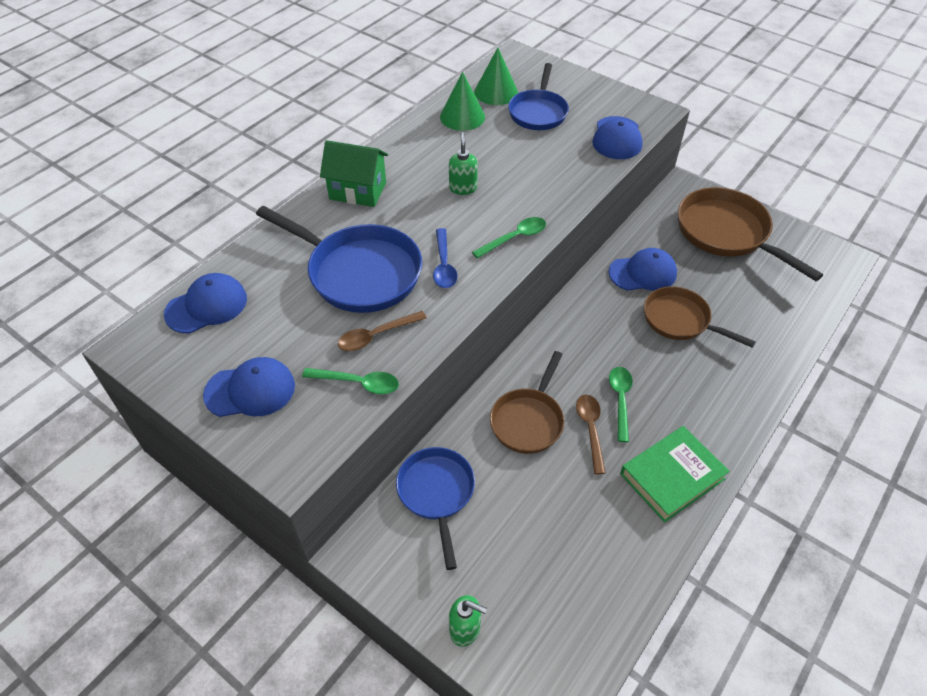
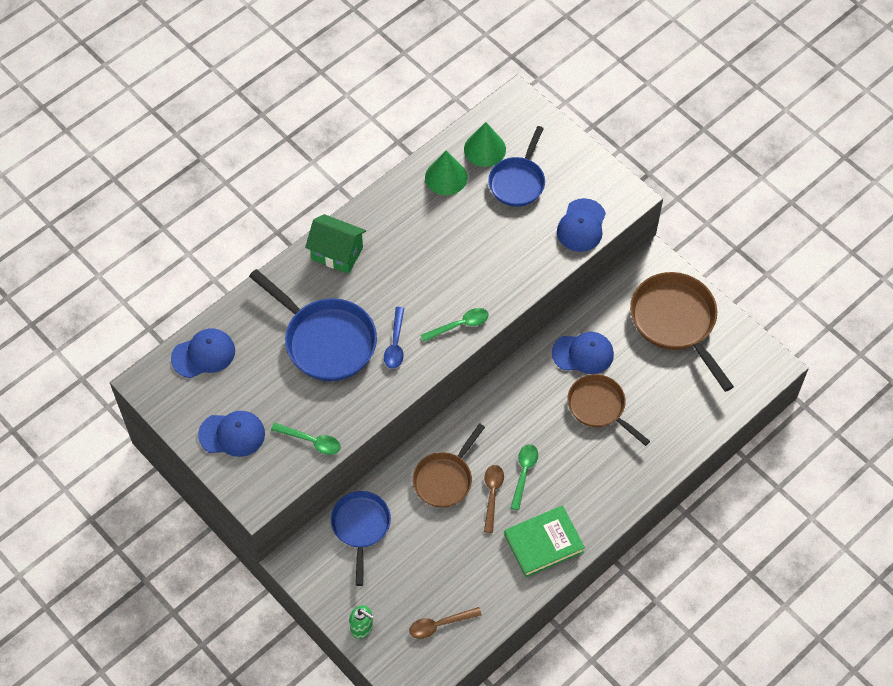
camera: 10 degrees right, 10 degrees up
(376, 336) = (330, 402): brown spoon -> brown spoon (439, 625)
(463, 188) = (428, 264): green soap dispenser -> none

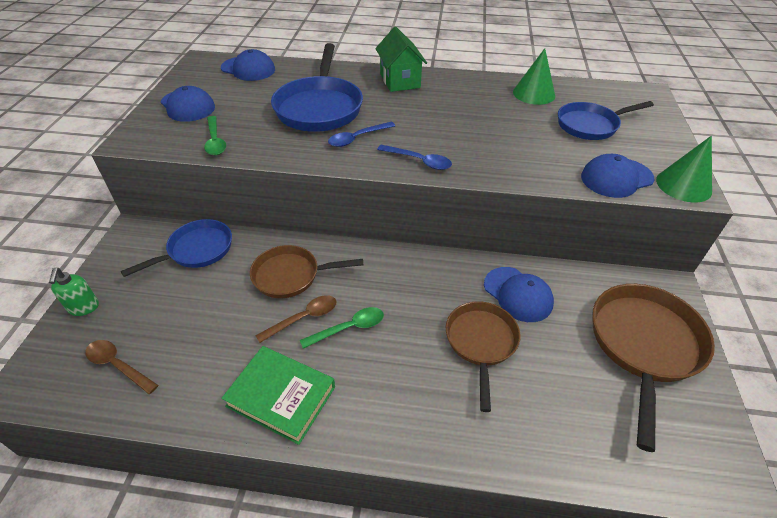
camera: 50 degrees right, 15 degrees down
(460, 325) = (419, 161): green spoon -> blue spoon
(485, 149) = (586, 98): green cone -> green cone (683, 185)

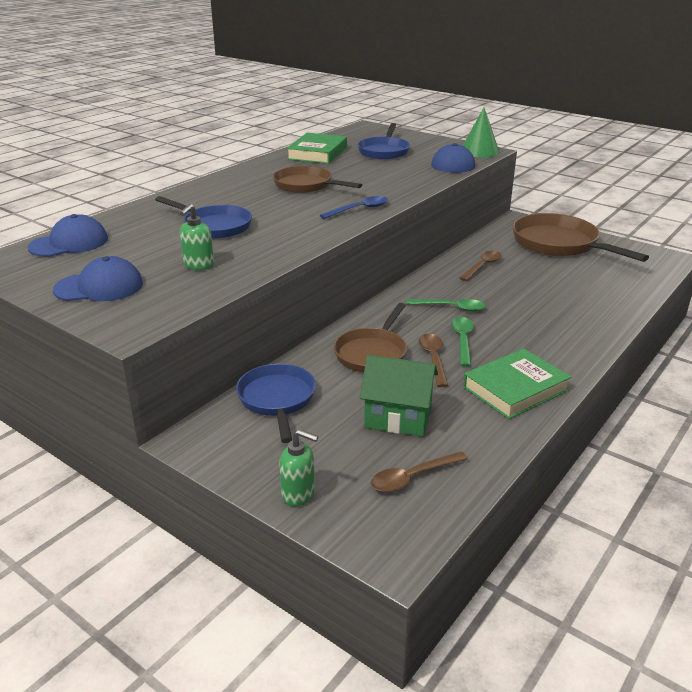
camera: 60 degrees left, 15 degrees down
(215, 141) = (204, 283): green spoon -> green spoon (451, 308)
(244, 128) = (198, 265): none -> green soap dispenser
(319, 107) = (214, 226): blue pan -> blue pan, size x0.65
(357, 138) = (293, 223): blue spoon -> none
(400, 81) = (220, 187): green house -> green house (398, 418)
(481, 343) = (518, 293): brown pan -> brown pan (306, 185)
(518, 294) = (482, 266): blue cap -> brown spoon
(534, 93) = (317, 153): green cone -> green book

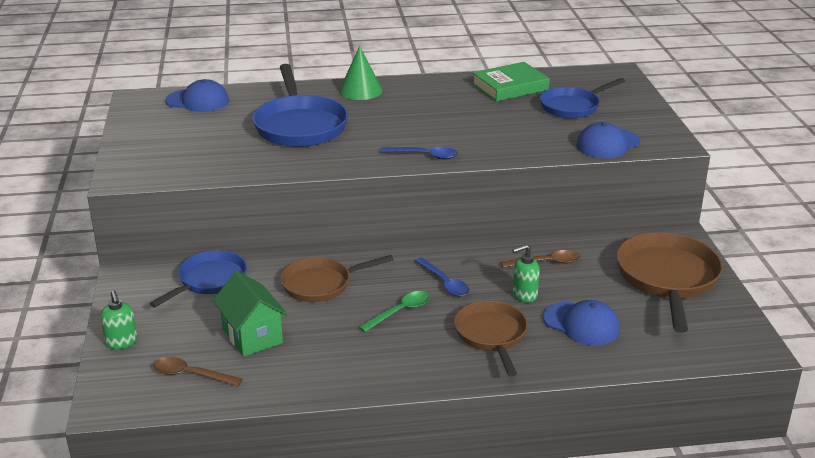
camera: 45 degrees right, 0 degrees up
(99, 287) = (157, 142): blue cap -> blue cap (581, 324)
(198, 265) = (233, 152): green soap dispenser -> green soap dispenser (524, 295)
(214, 226) = (299, 125): blue pan -> blue pan, size x1.53
(306, 185) = (433, 116): brown pan -> brown pan (492, 335)
(433, 358) = (352, 312): brown spoon -> none
(451, 308) = (444, 283): green spoon -> blue spoon
(479, 151) = (666, 141): green cone -> green cone (360, 90)
(515, 389) = (363, 366): green book -> none

